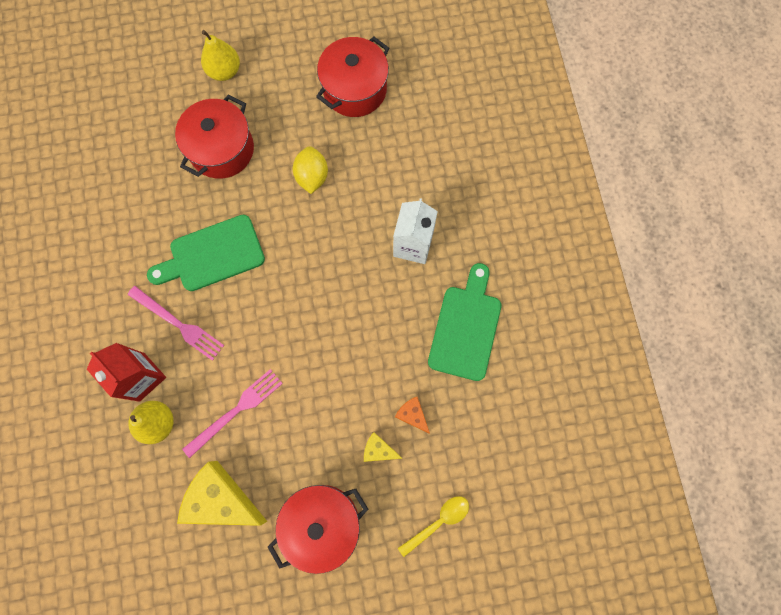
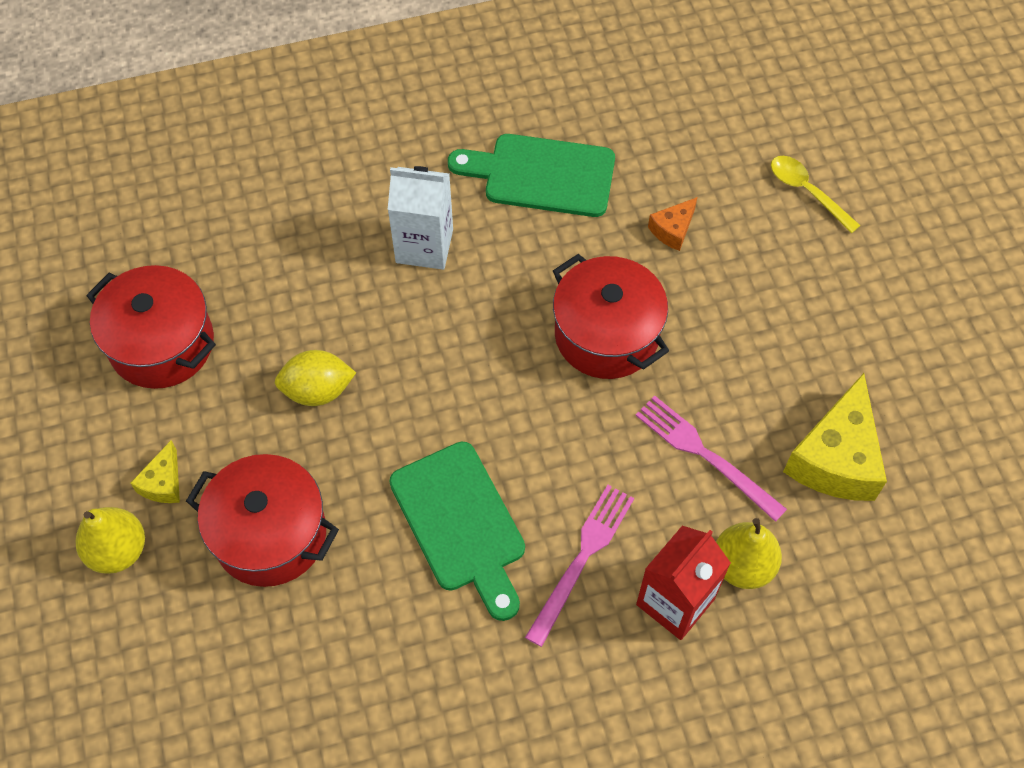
camera: 95 degrees left, 15 degrees down
(322, 523) = (839, 325): red pot -> red pot (606, 335)
(379, 450) = (727, 266): yellow cheese -> yellow cheese (163, 483)

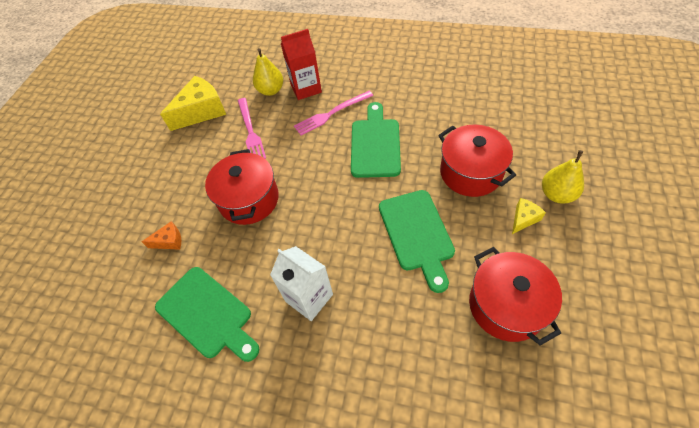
camera: 145 degrees left, 5 degrees down
(318, 390) = (417, 234): yellow lemon -> green cutting board
(807, 192) = (86, 231): yellow spoon -> none

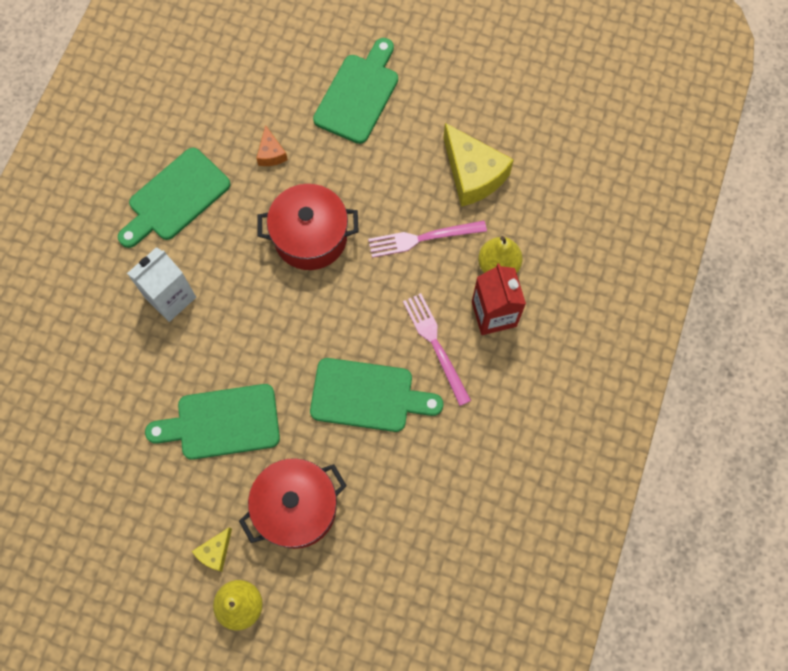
camera: 90 degrees right, 15 degrees up
(123, 187) = (358, 94): none -> green cutting board
(506, 305) = (116, 497): red pot -> none
(523, 219) = (215, 552): yellow cheese -> yellow cheese turned 75 degrees clockwise

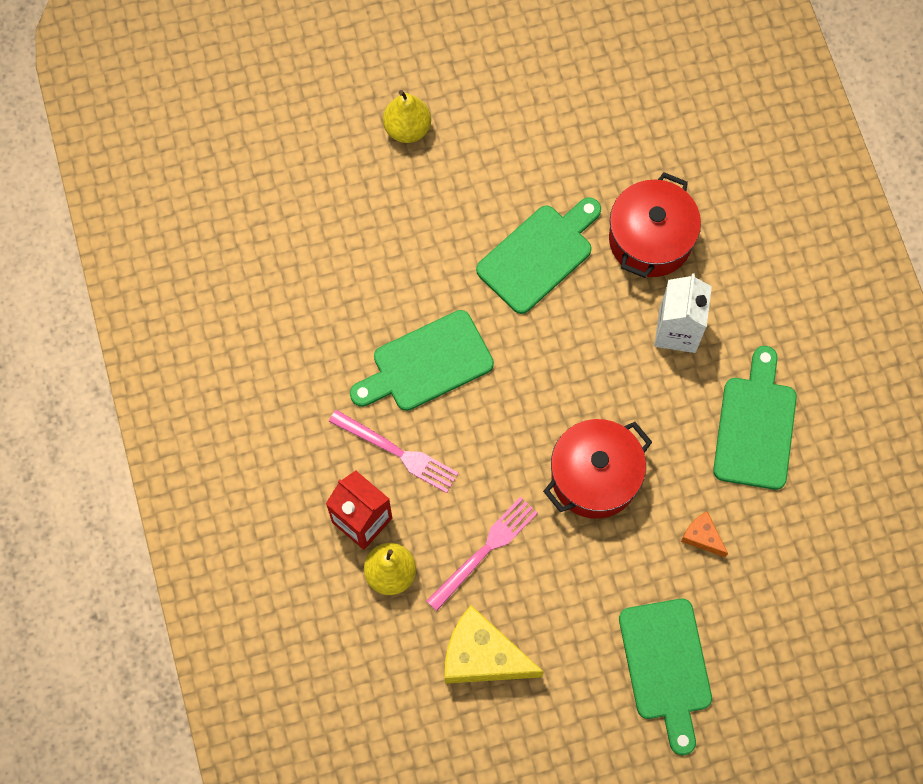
camera: 145 degrees right, 0 degrees up
(215, 552) = (460, 153): yellow cheese -> none
(296, 508) = (419, 230): red pot -> red pot (650, 239)

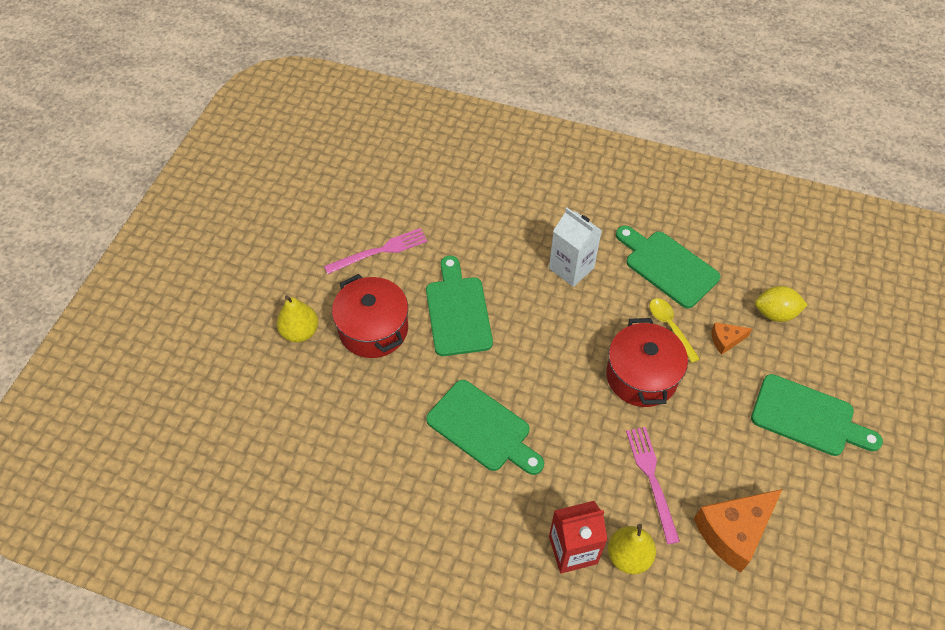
camera: 55 degrees left, 15 degrees down
(397, 452) = (536, 491): pink fork -> pink fork (380, 251)
(426, 364) = (483, 428): green cutting board -> green cutting board turned 60 degrees counterclockwise
(482, 656) = (733, 532): yellow cheese -> orange cheese
(650, 239) = (497, 245): red pot -> red pot (373, 329)
(677, 472) = (670, 327): none -> yellow spoon
(777, 570) = (775, 313): none -> yellow lemon

